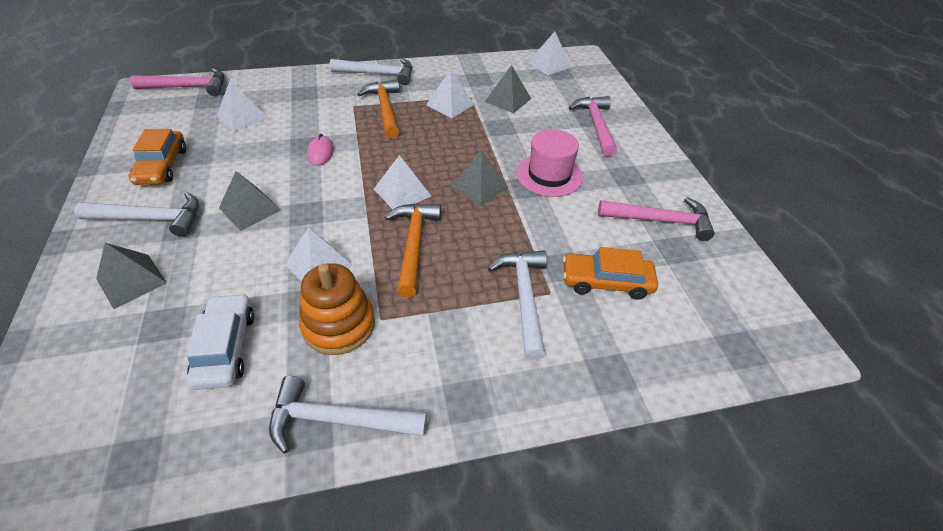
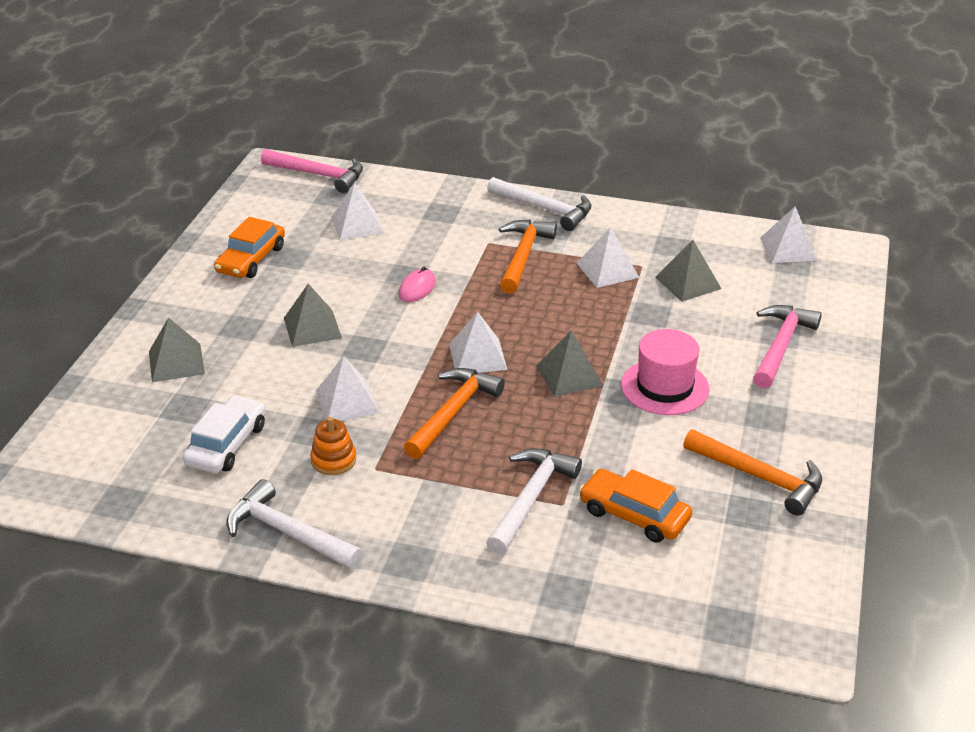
camera: 30 degrees right, 10 degrees down
(150, 219) = (217, 310): white hammer -> none
(338, 325) = (333, 460): orange stacking toy -> orange stacking toy, size x0.60
(660, 220) = (759, 477): pink hammer -> orange hammer

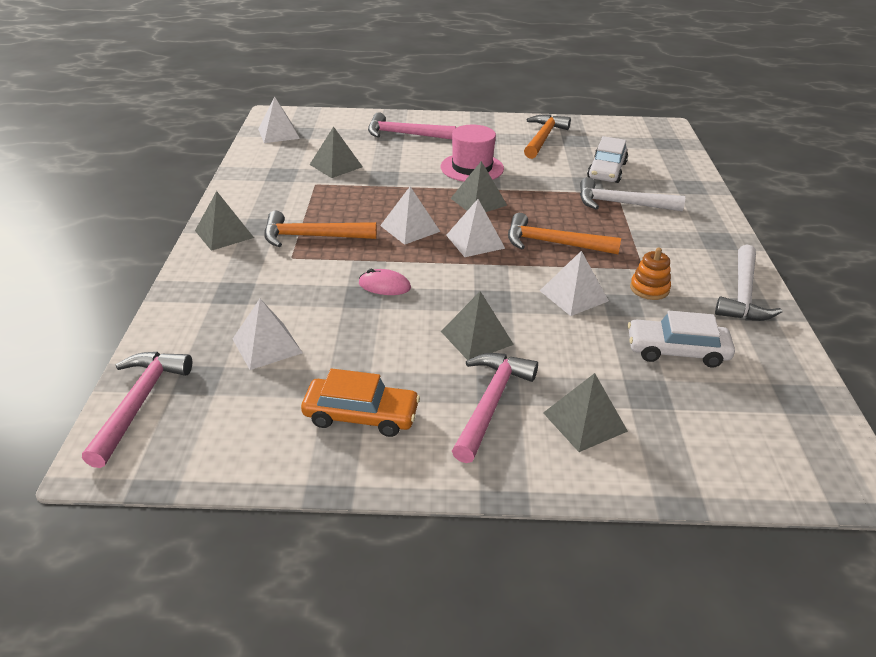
camera: 105 degrees left, 0 degrees up
(226, 320) = (490, 403): none -> pink hammer
(544, 209) = (224, 234): white hammer -> grey pyramid
(607, 270) = (326, 197): white pyramid -> white pyramid (410, 228)
(634, 515) = (606, 170): orange car -> white car

